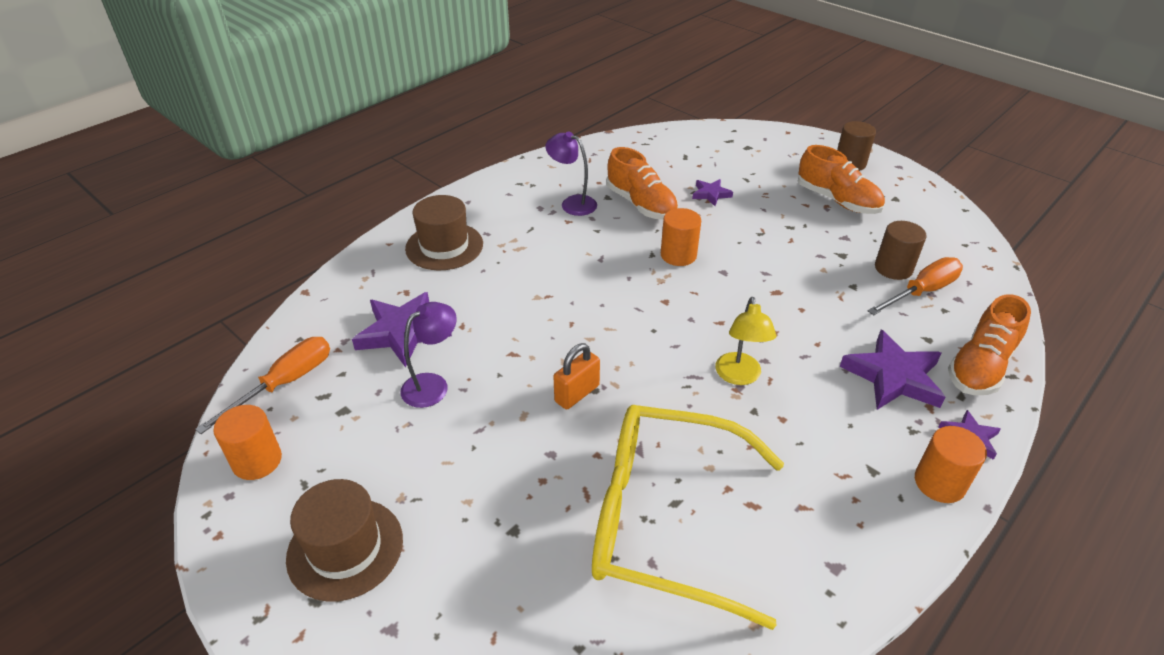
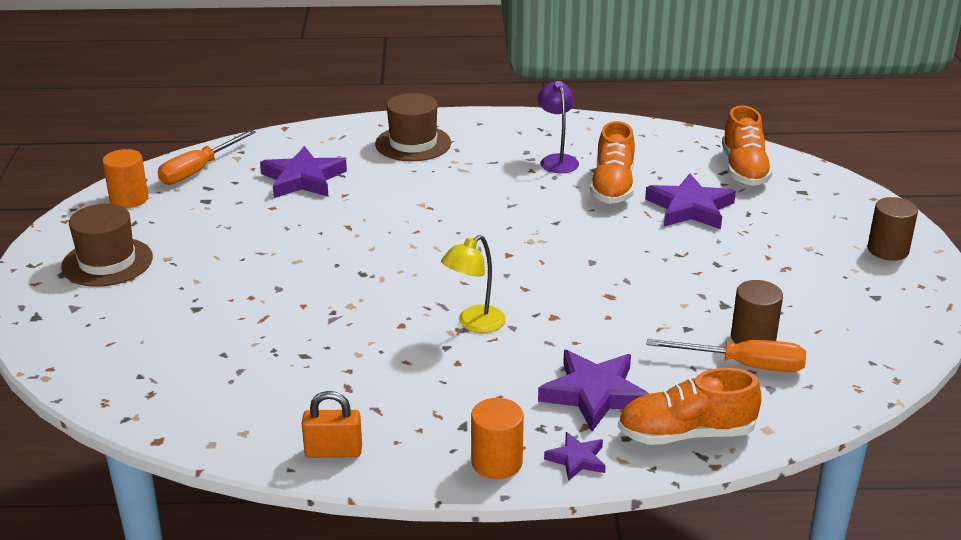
camera: 45 degrees right, 10 degrees down
(285, 383) = (198, 170): orange screwdriver -> orange screwdriver turned 135 degrees clockwise
(433, 385) = (273, 215): purple lamp -> none
(577, 394) = (348, 269): orange padlock -> orange padlock (333, 451)
(664, 519) = (283, 358): yellow glasses -> none
(678, 255) = (576, 233): orange cylinder -> none
(711, 194) = (690, 208): purple star -> purple star, size x1.89
(837, 200) = (807, 269): orange shoe -> orange shoe (744, 169)

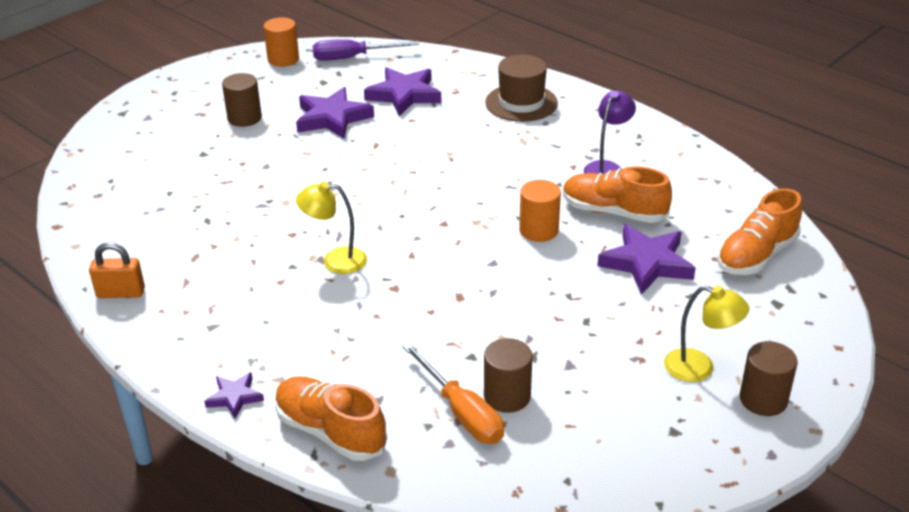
camera: 45 degrees right, 5 degrees up
(107, 262) = (207, 97): brown hat -> none
(183, 262) = (244, 118): none -> brown cylinder
(198, 170) = (352, 58): orange screwdriver -> purple screwdriver
(333, 451) = (121, 293): orange padlock -> orange padlock turned 45 degrees counterclockwise
(497, 462) = (188, 364): orange cylinder -> orange cylinder (538, 230)
(594, 394) = (323, 361): purple star -> purple star (332, 118)
(612, 187) = (613, 212): orange shoe -> orange shoe turned 60 degrees clockwise
(827, 253) = (699, 368): none -> yellow lamp

